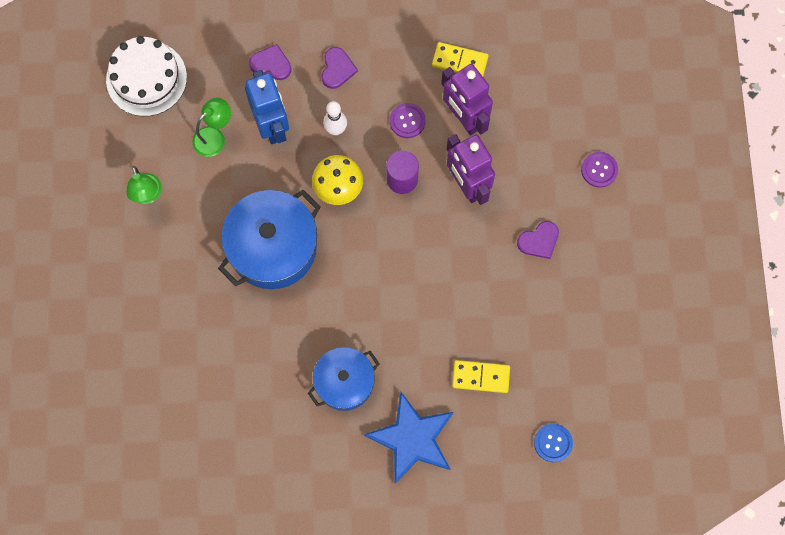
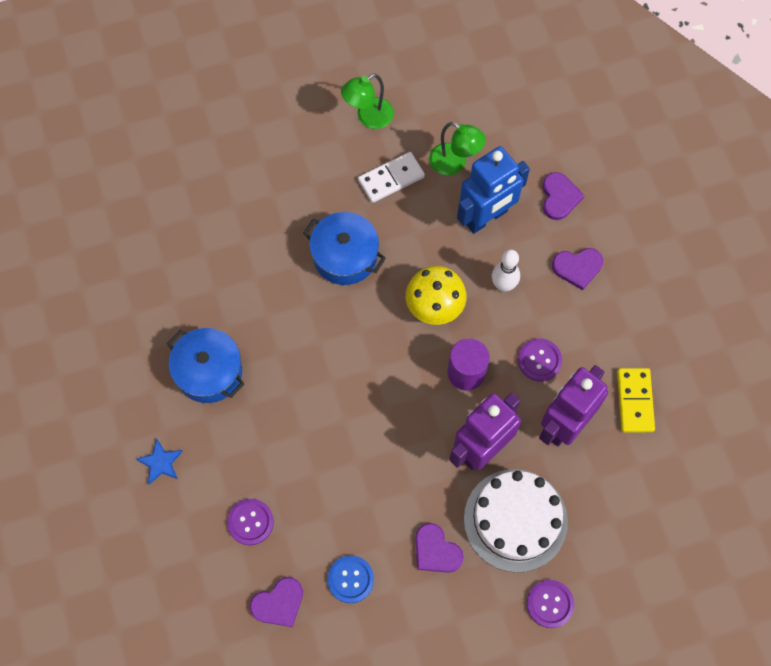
camera: 75 degrees right, 5 degrees down
(146, 78) = (500, 80): white cake -> white cake (515, 520)
(212, 192) = (391, 178): none -> white domino
(272, 247) = (345, 256): blue pot -> blue pot, size x0.64
(412, 438) = (160, 462): blue star -> blue star, size x0.43
(481, 377) = (250, 522): yellow domino -> purple button
(550, 369) = (278, 603): none -> purple heart
(553, 443) = (189, 627): blue button -> blue button (350, 579)

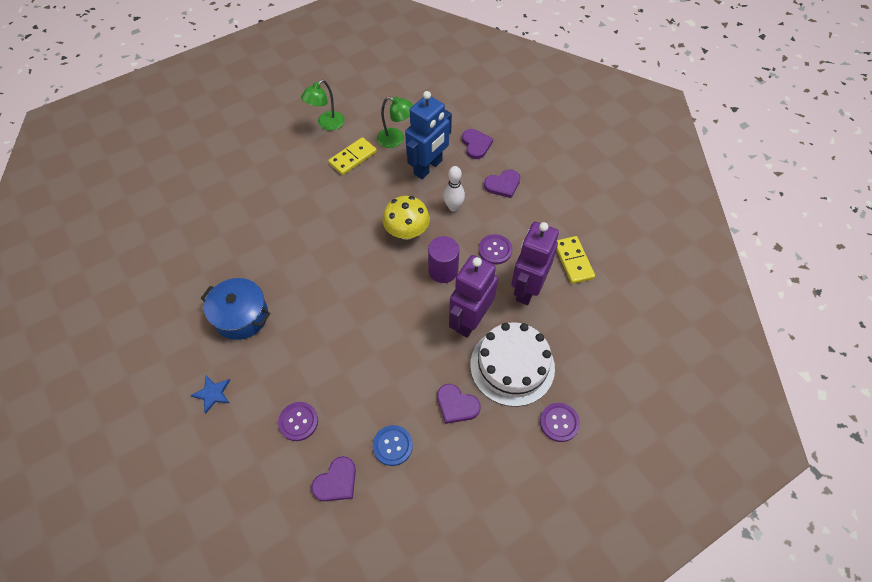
camera: 15 degrees left, 10 degrees down
(345, 256) = (331, 213): blue pot -> none
(391, 178) = (352, 158): white domino -> yellow domino

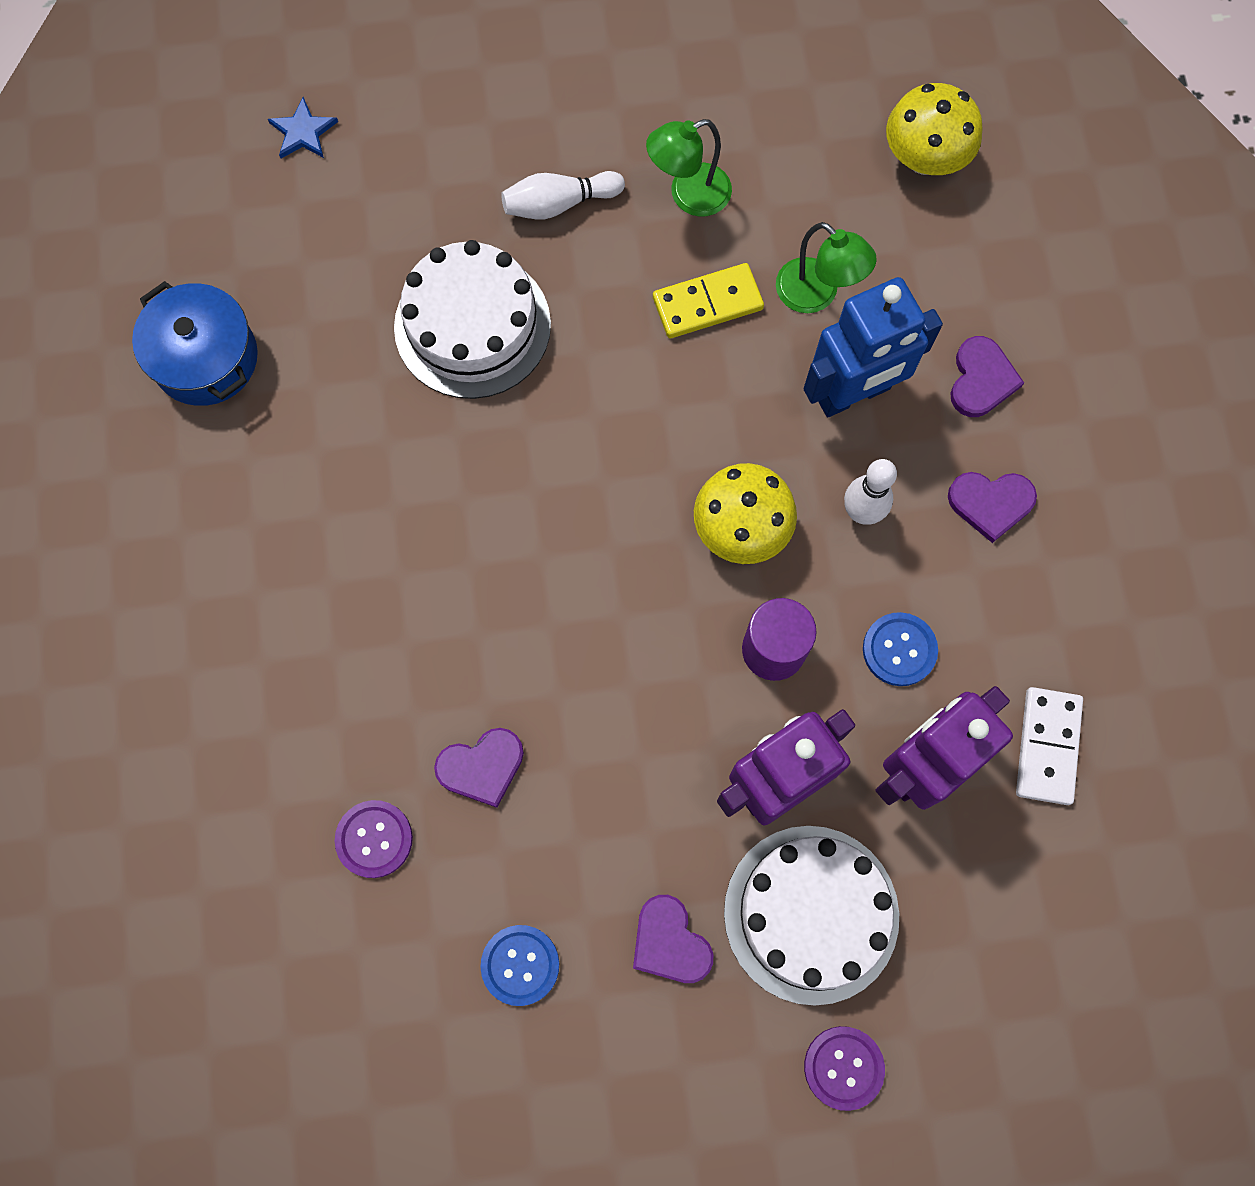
camera: 25 degrees right, 15 degrees up
(213, 394) = (247, 713): blue star -> blue star (303, 132)
(241, 316) = (353, 576): blue pot -> blue pot (206, 358)
(255, 201) = (472, 326): none -> white cake
(273, 145) = (559, 203): none -> white bowling pin
(336, 481) = (395, 984): purple heart -> purple heart (482, 767)
(415, 81) = (924, 157): none -> yellow mushroom
(495, 250) = (899, 650): purple button -> blue button
(573, 261) = (1047, 746): yellow domino -> white domino

